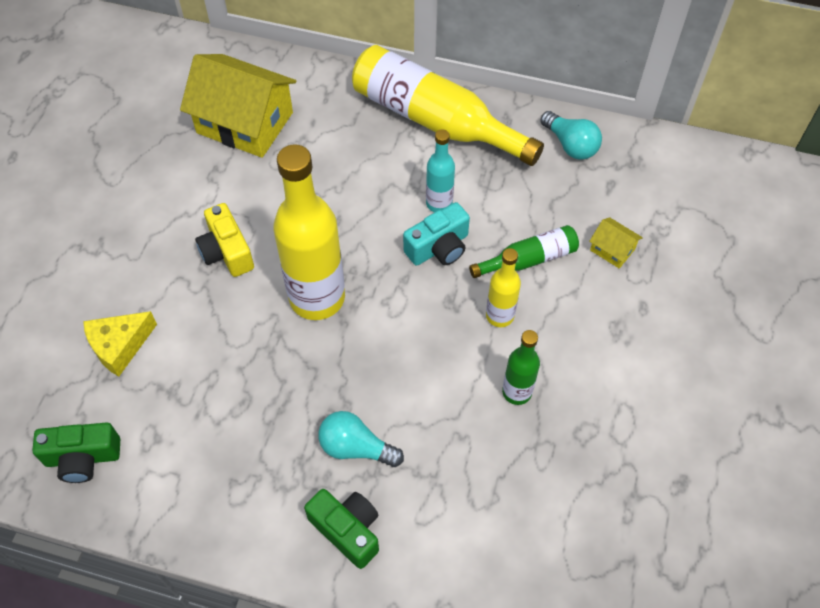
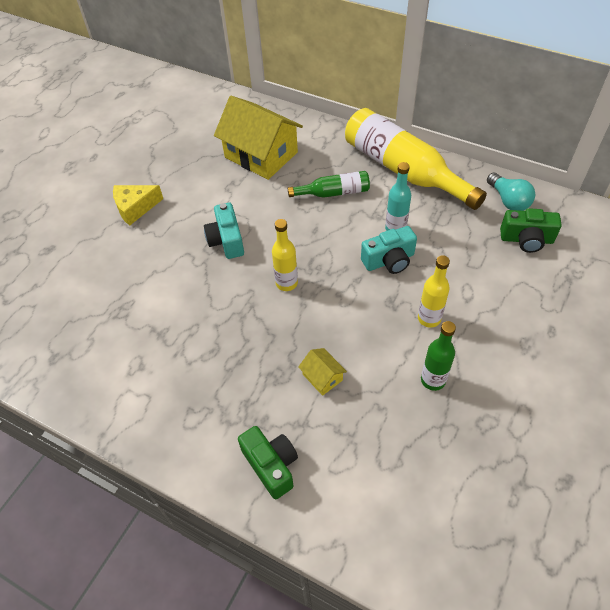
camera: 15 degrees right, 5 degrees down
(83, 458) = (83, 371): green camera -> green camera (526, 239)
(119, 346) = (131, 295): yellow cheese -> yellow cheese (135, 208)
(227, 252) = (226, 240): yellow camera -> turquoise camera
(317, 298) = (286, 283): yellow bottle -> yellow bottle, size x0.50
(355, 447) = (292, 401): turquoise light bulb -> none
(529, 259) = (460, 279): green bottle -> green bottle (333, 193)
(612, 249) = (531, 282): yellow house -> yellow house (322, 377)

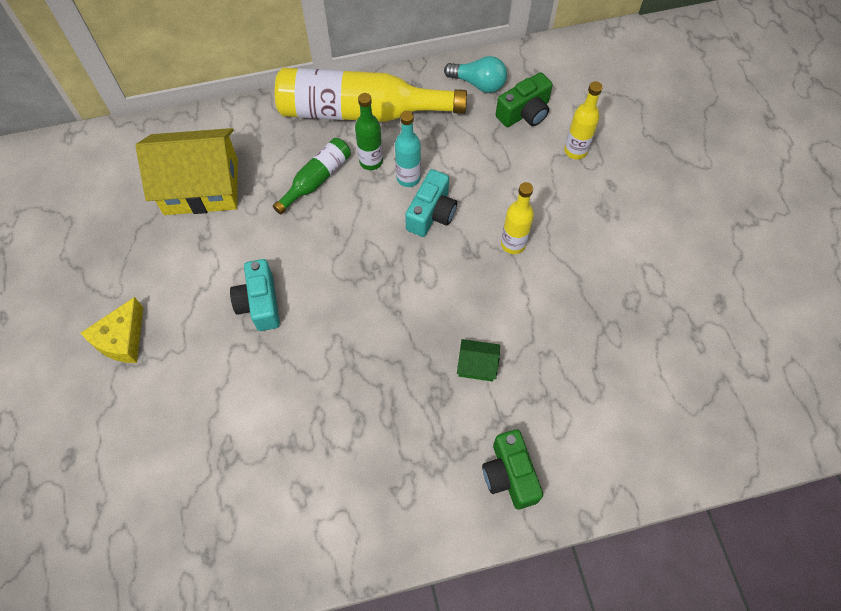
camera: 45 degrees left, 10 degrees up
(226, 240) = (260, 303): turquoise camera -> turquoise camera turned 45 degrees clockwise
(271, 465) = (509, 475): green camera -> green camera turned 120 degrees counterclockwise
(286, 283) = (361, 303): yellow bottle -> yellow bottle (575, 151)
(322, 377) = (477, 365): yellow house -> green house
(433, 380) = (564, 296): green bottle -> green bottle (371, 161)

